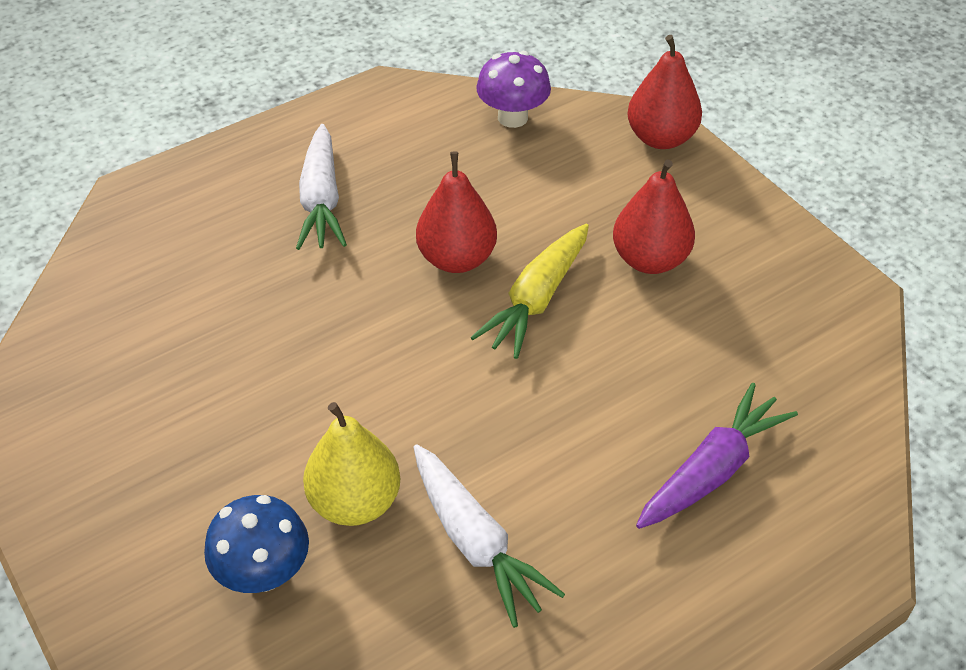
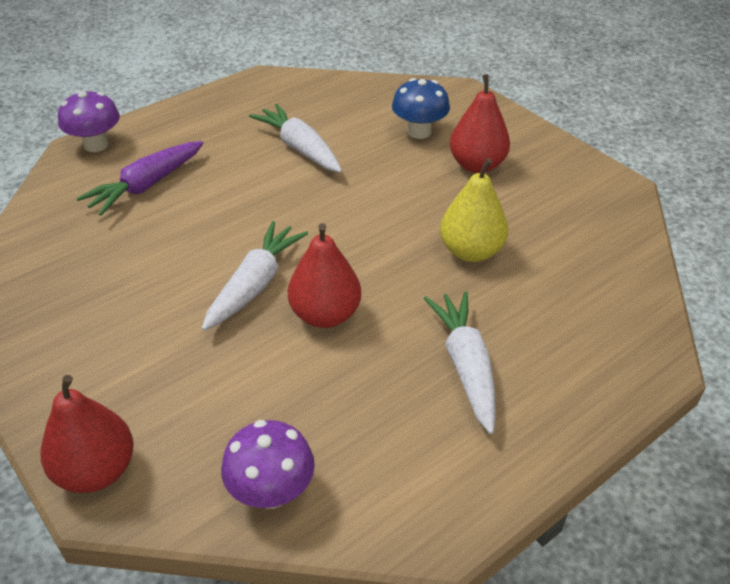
camera: 175 degrees right, 5 degrees down
(355, 502) = (375, 161): yellow pear -> yellow pear (471, 251)
(536, 300) = (255, 284): yellow carrot -> white carrot
(650, 260) = (149, 324): red pear -> red pear (477, 165)
(826, 574) = (96, 145): none -> purple mushroom

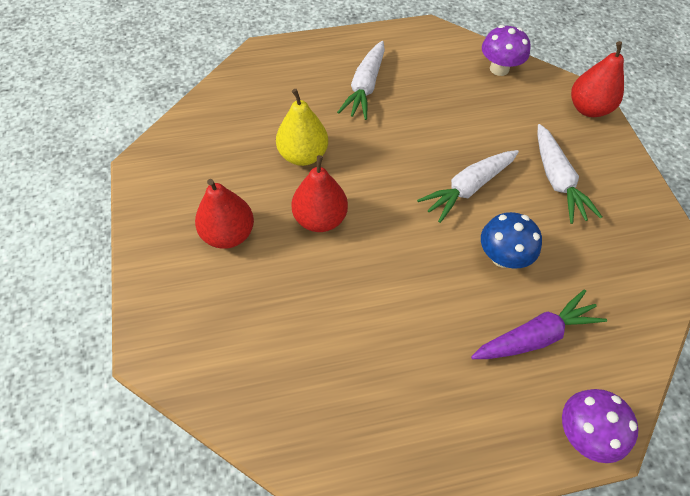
camera: 155 degrees left, 15 degrees up
(299, 148) = (370, 329): white carrot -> white carrot (557, 180)
(325, 315) = (430, 147): red pear -> red pear (320, 219)
(419, 132) = (243, 301): blue mushroom -> blue mushroom (502, 257)

